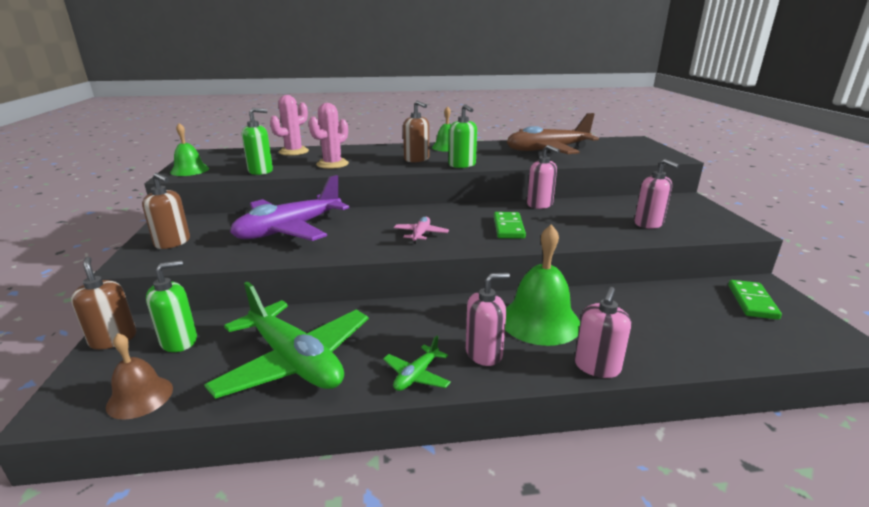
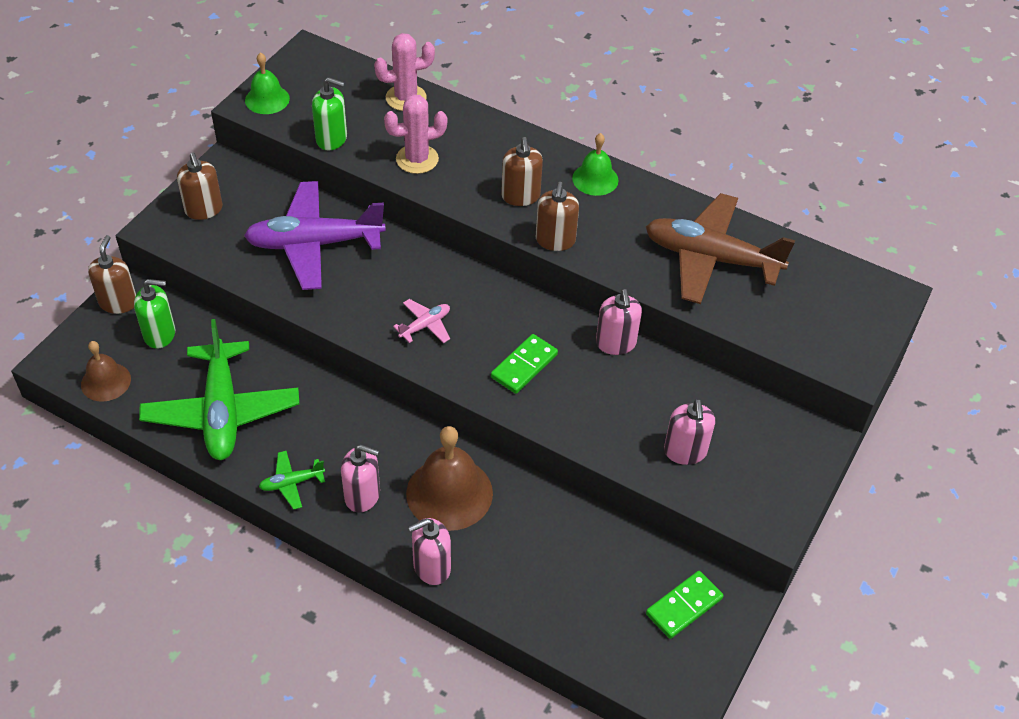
camera: 35 degrees right, 25 degrees up
(462, 165) = (555, 240): green soap dispenser -> brown soap dispenser
(540, 321) = (449, 493): green bell -> brown bell

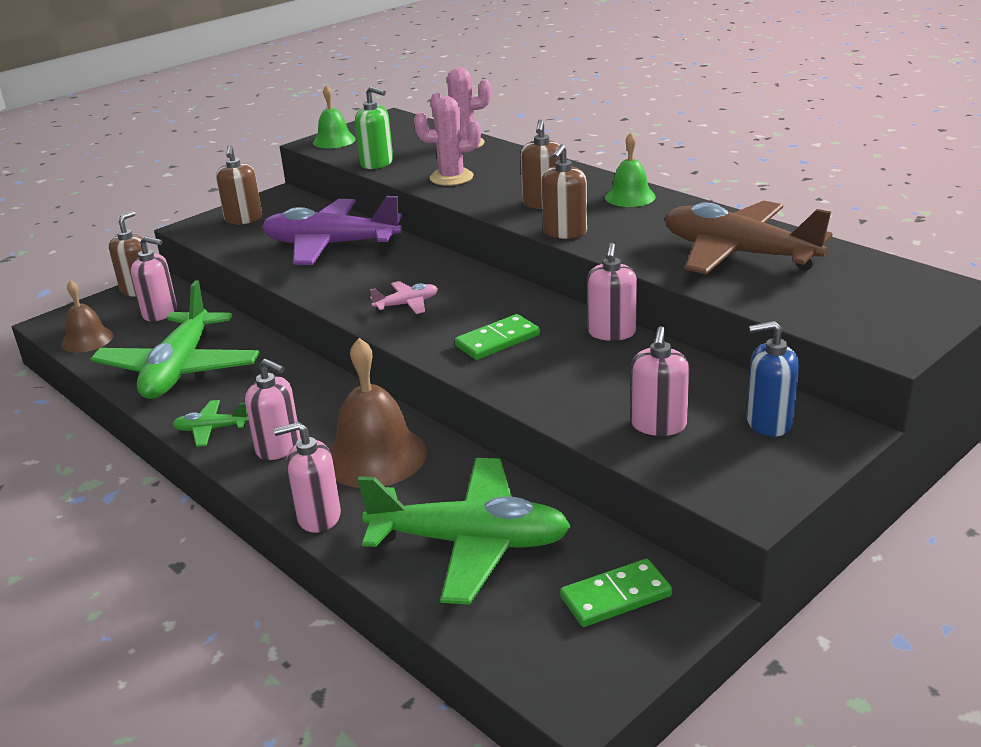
camera: 20 degrees right, 20 degrees down
(160, 334) = (160, 313): green soap dispenser -> pink soap dispenser
(561, 573) = (470, 542): none -> green plane
(765, 436) = (768, 422): none -> blue soap dispenser

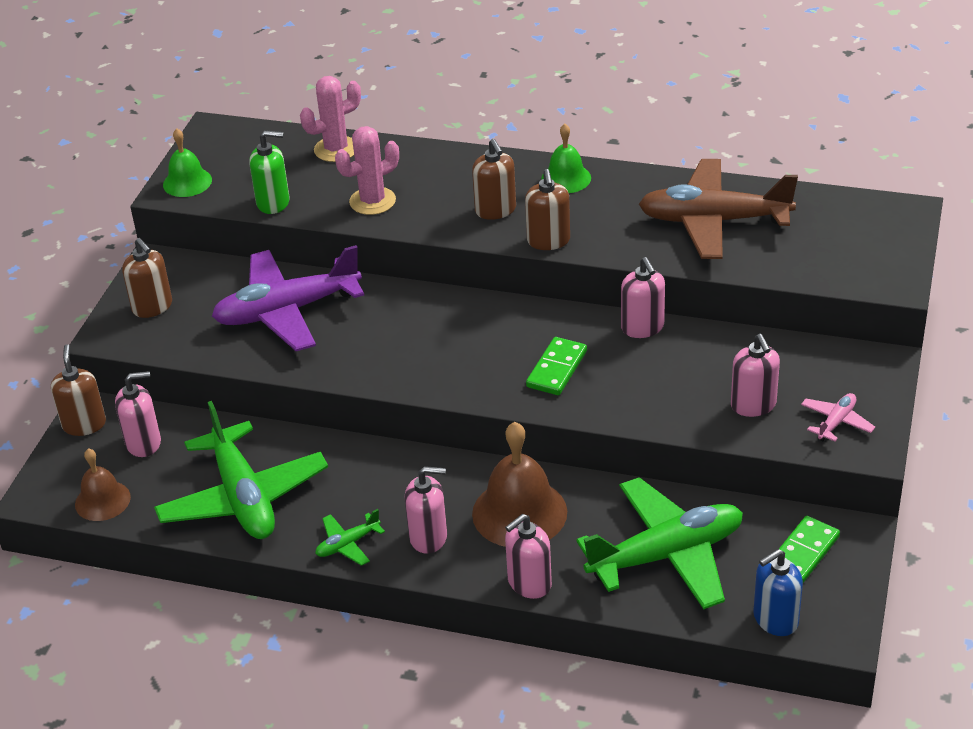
camera: 30 degrees left, 10 degrees up
(406, 304) = (437, 357): pink plane -> pink plane (836, 422)
(768, 422) = (828, 373): blue soap dispenser -> blue soap dispenser (775, 619)

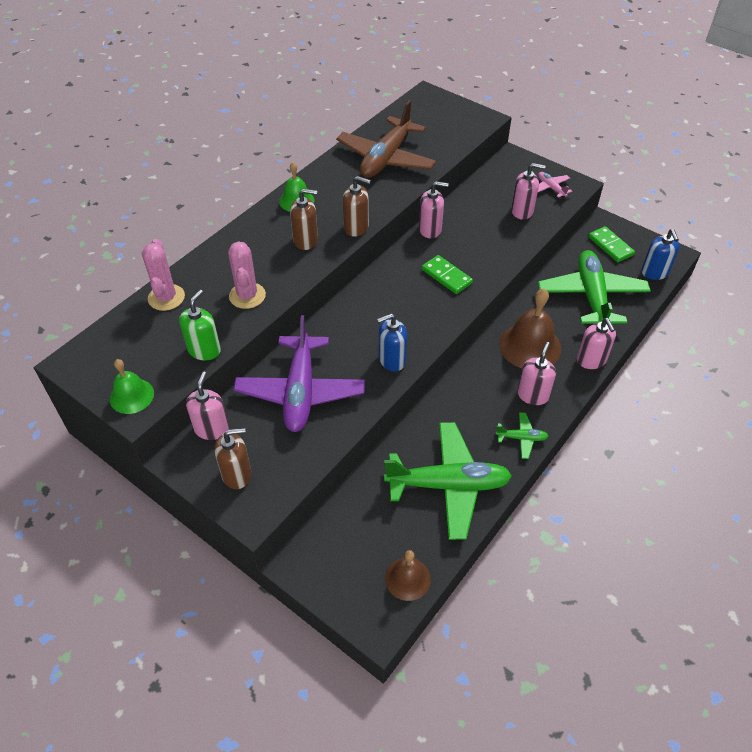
camera: 70 degrees left, 10 degrees up
(84, 424) = (310, 572): brown soap dispenser -> none
(144, 443) = (356, 534): pink soap dispenser -> pink soap dispenser (212, 429)
(348, 544) = (521, 438): green plane -> green plane turned 75 degrees counterclockwise
(375, 366) = (392, 360): none -> blue soap dispenser

